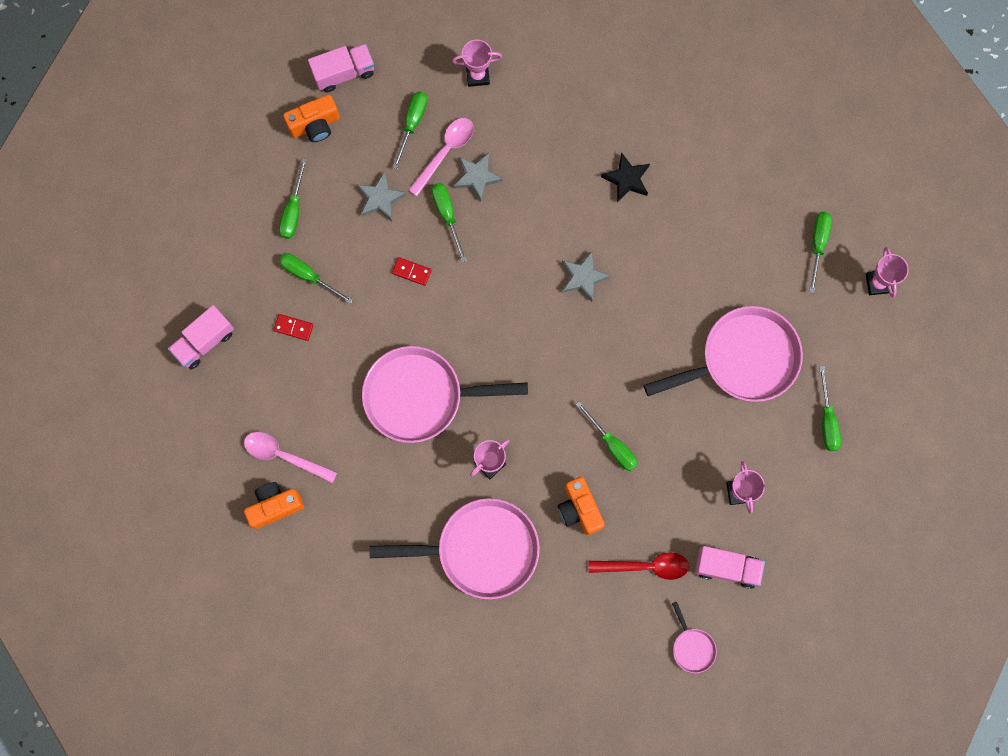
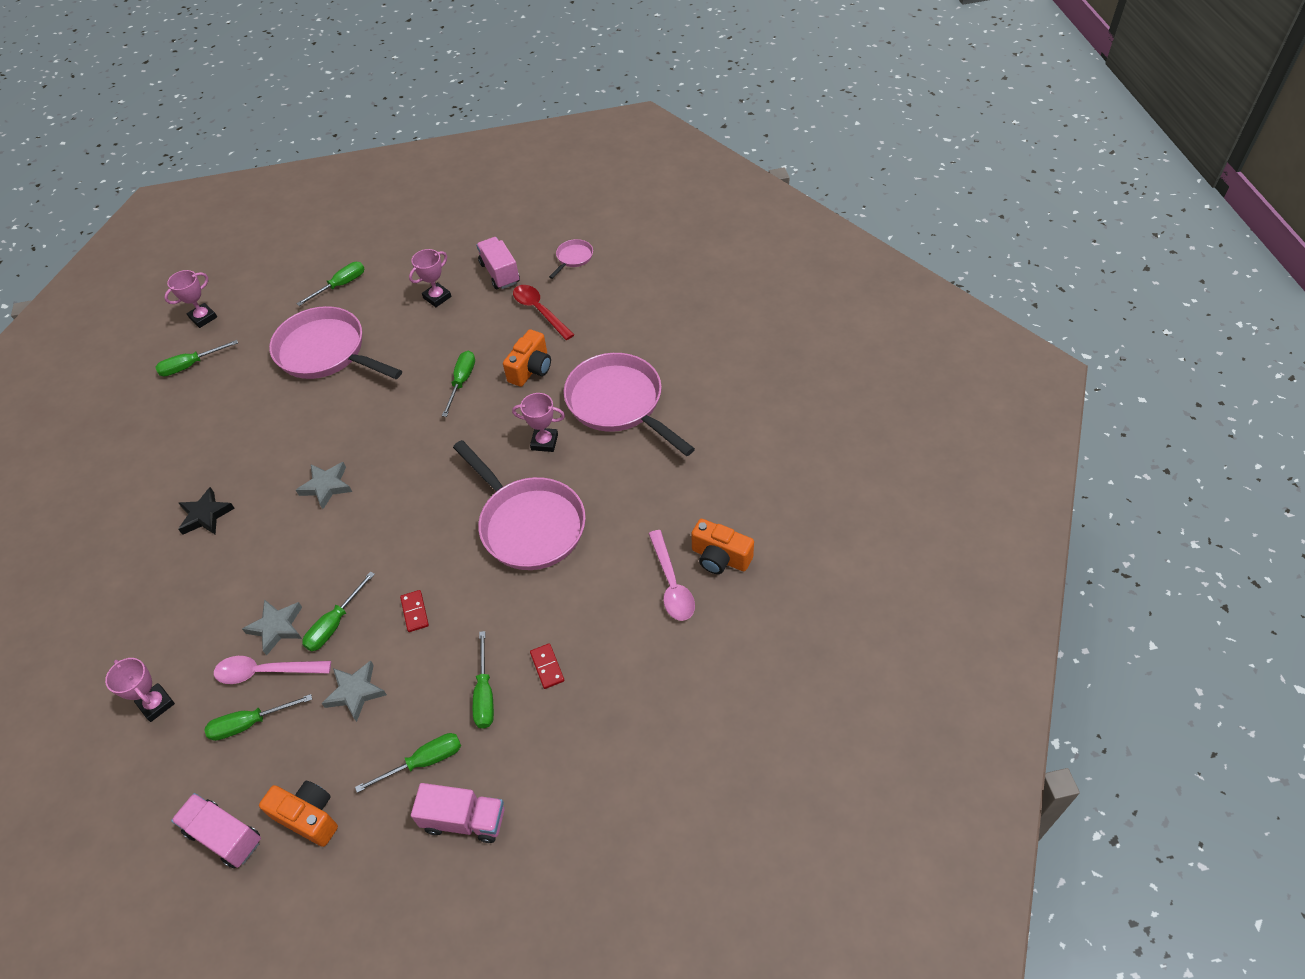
camera: 125 degrees left, 25 degrees down
(204, 342) = (626, 734): pink truck -> pink truck (464, 820)

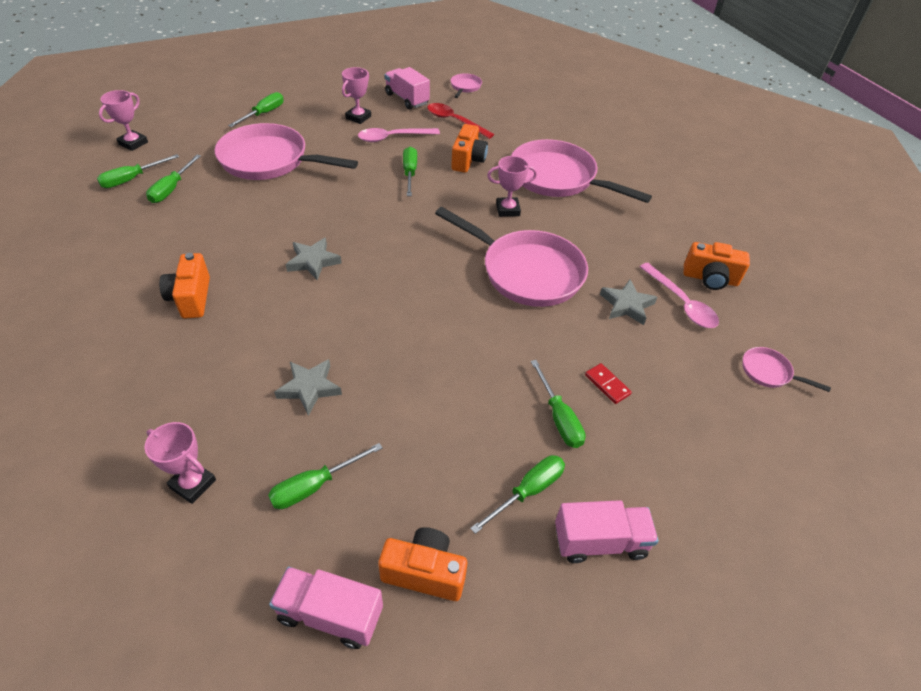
camera: 20 degrees left, 5 degrees down
(205, 515) = (191, 298): black star -> orange camera
(265, 672) = (313, 431): pink spoon -> pink spoon (393, 138)
(334, 624) = (372, 376): green screwdriver -> green screwdriver (172, 189)
(355, 692) = (422, 436): grey star -> grey star (626, 305)
(414, 612) = (451, 355): red domino -> none
(719, 679) = (769, 372): none -> pink pan

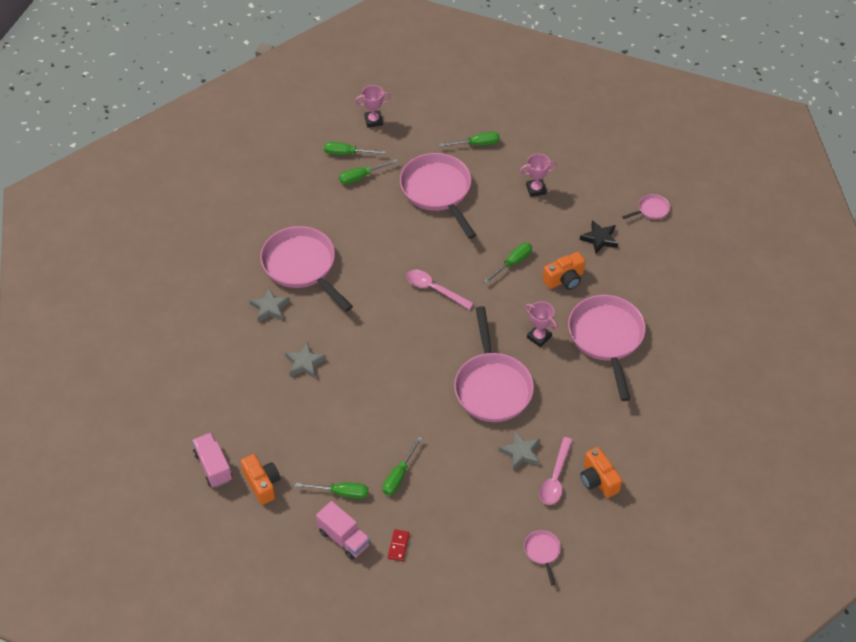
camera: 50 degrees right, 5 degrees up
(191, 298) = (302, 266): orange camera -> pink pan
(193, 484) = (215, 369): pink trophy -> none
(313, 261) = (384, 288): grey star -> grey star (270, 308)
(314, 486) = (259, 412): green screwdriver -> none
(393, 138) = (538, 224): pink spoon -> pink spoon (434, 289)
(407, 99) = (591, 193): pink truck -> none
(455, 121) = (599, 239): red spoon -> black star
(607, 385) = (445, 482): red domino -> red domino (398, 546)

